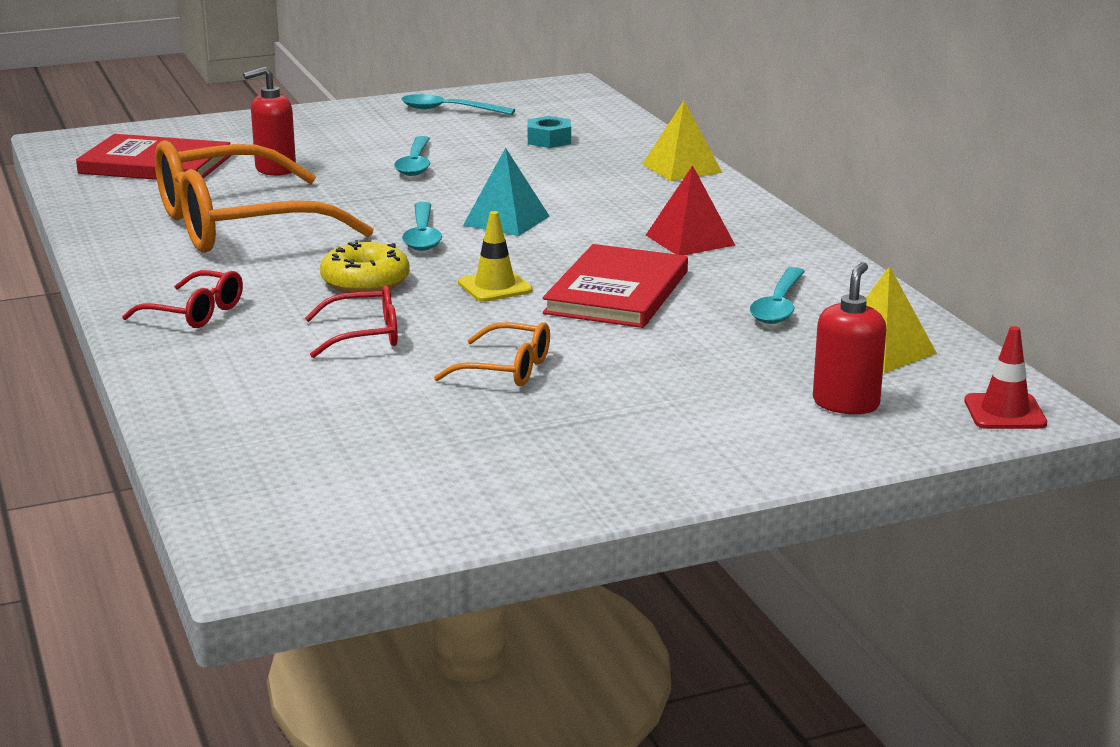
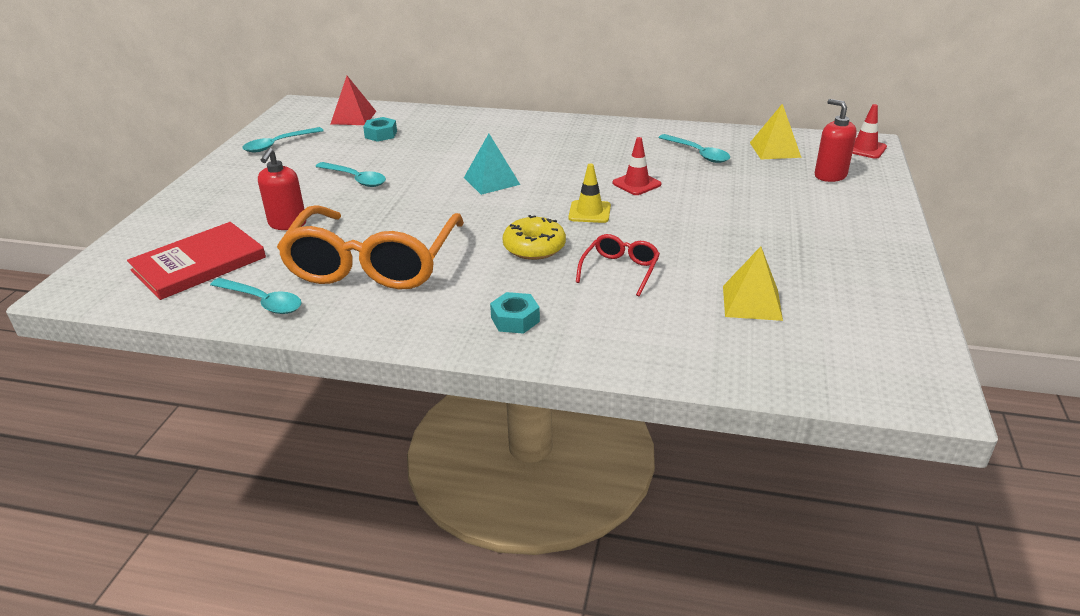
camera: 55 degrees left, 10 degrees up
(195, 313) = (515, 319): red glasses -> turquoise nut
(422, 235) = (481, 210): turquoise spoon -> turquoise spoon (263, 302)
(507, 369) = (713, 242): orange glasses -> none
(616, 292) = (636, 184): red book -> red traffic cone
(682, 168) = (480, 118): yellow pyramid -> yellow pyramid (752, 302)
(689, 240) = (586, 146): red pyramid -> red pyramid (353, 117)

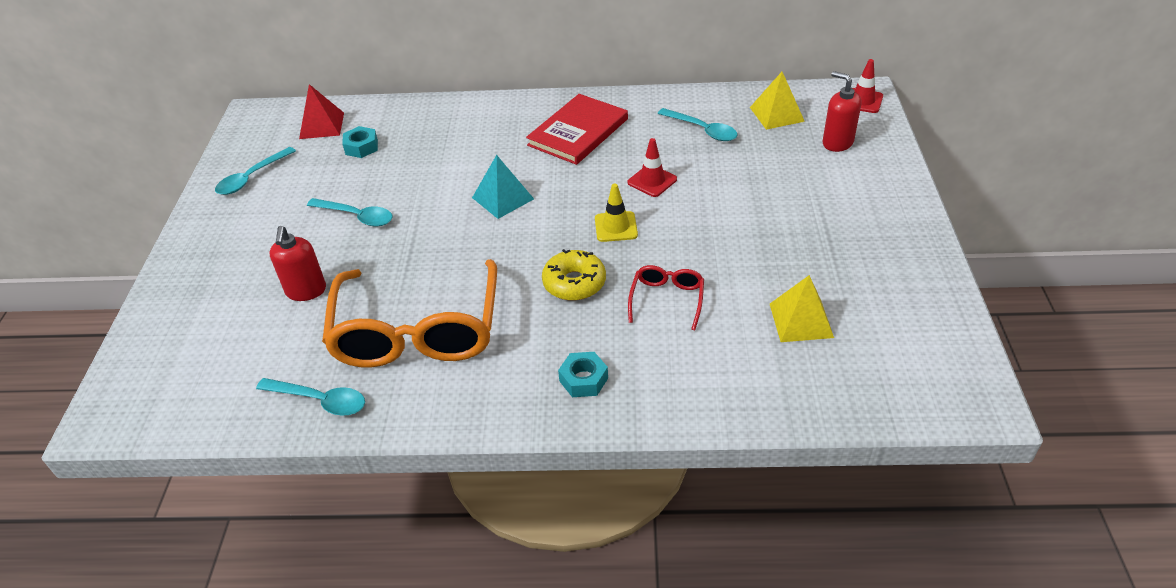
camera: 10 degrees left, 10 degrees up
(199, 264) = (231, 361): red book -> red book (578, 132)

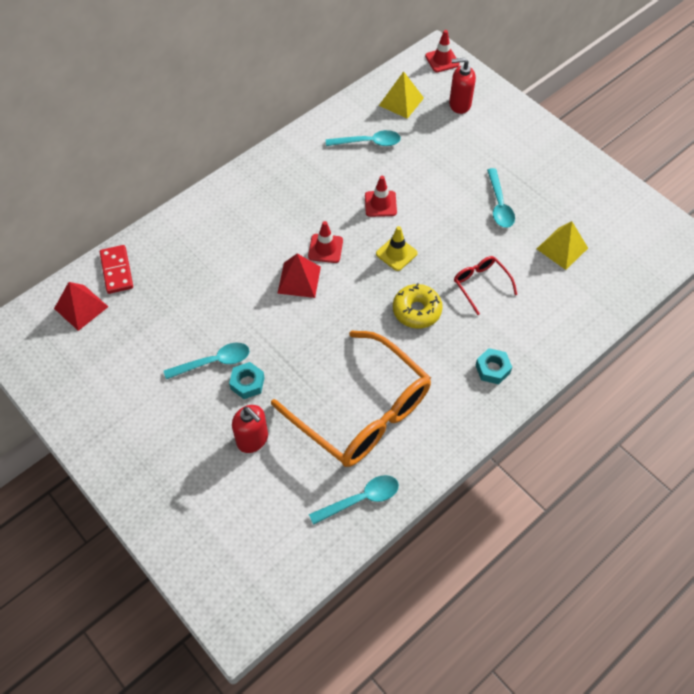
camera: 45 degrees left, 15 degrees up
(252, 178) = (86, 387): turquoise spoon -> turquoise spoon (499, 205)
(361, 147) = (140, 305): turquoise nut -> turquoise nut (247, 383)
(378, 116) = (117, 271): none -> red domino
(503, 198) = (299, 280): turquoise pyramid -> red pyramid
(556, 188) = (325, 248): none -> red traffic cone
(578, 132) = (287, 194): red book -> none

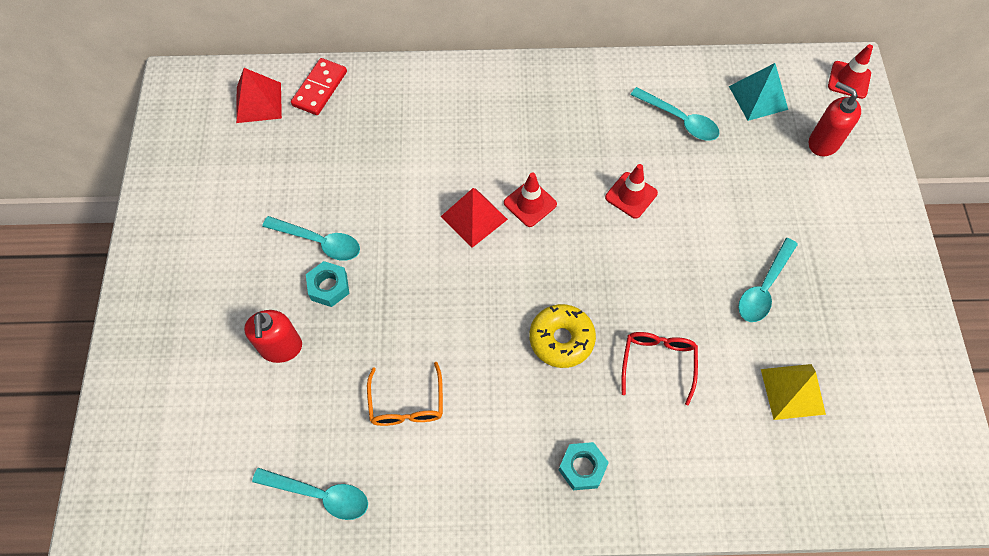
camera: 40 degrees right, 5 degrees up
(362, 411) = (407, 404): orange glasses -> orange glasses, size x0.44
(396, 253) = (598, 261): yellow traffic cone -> none
(401, 101) = (758, 98): yellow pyramid -> turquoise pyramid

